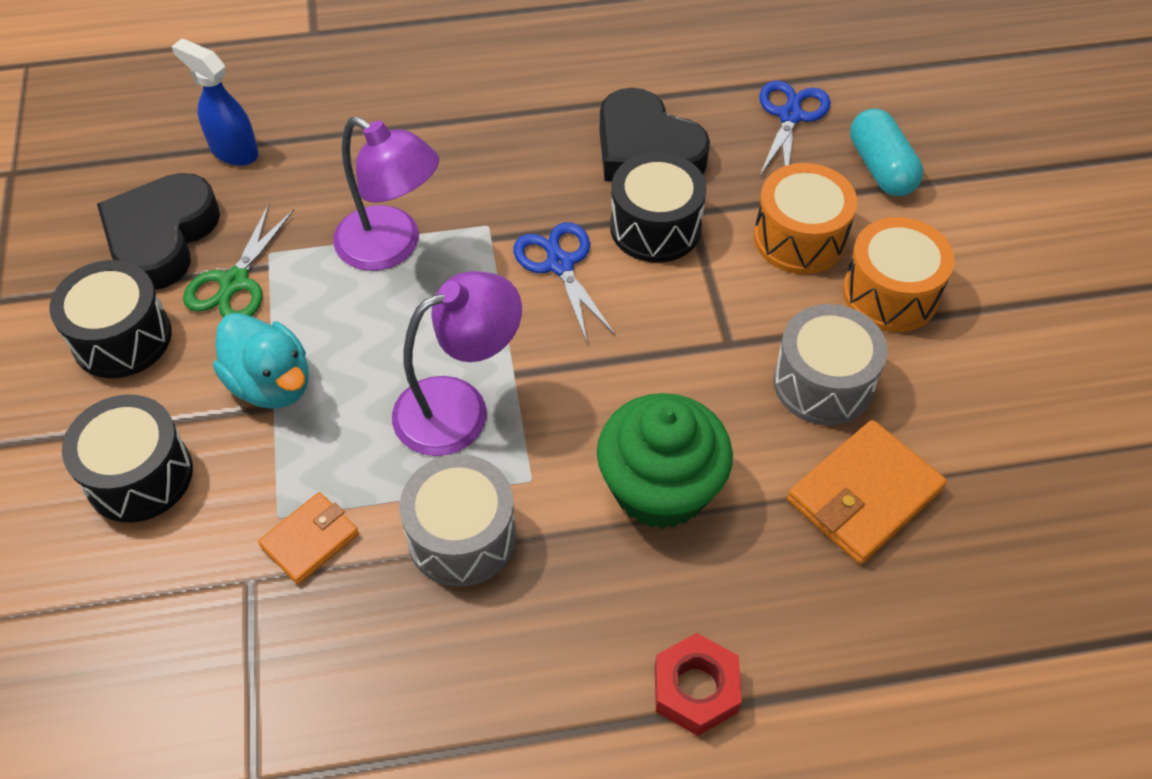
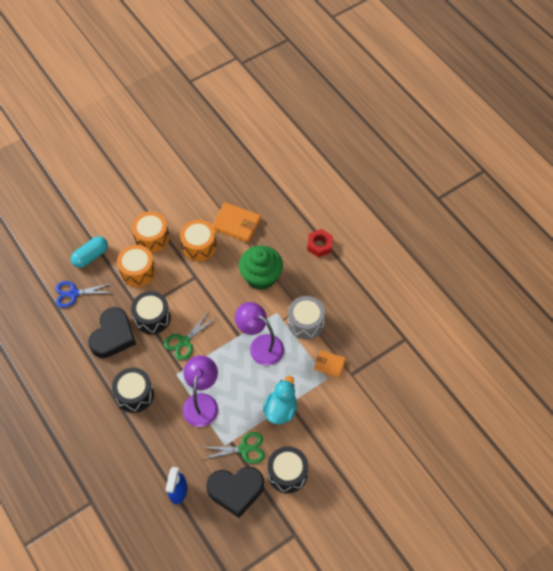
camera: 115 degrees left, 5 degrees up
(139, 475) = (336, 430): black drum -> black drum (135, 394)
(559, 264) = (184, 342): blue scissors -> green scissors
(823, 383) = (199, 246): grey drum -> orange drum

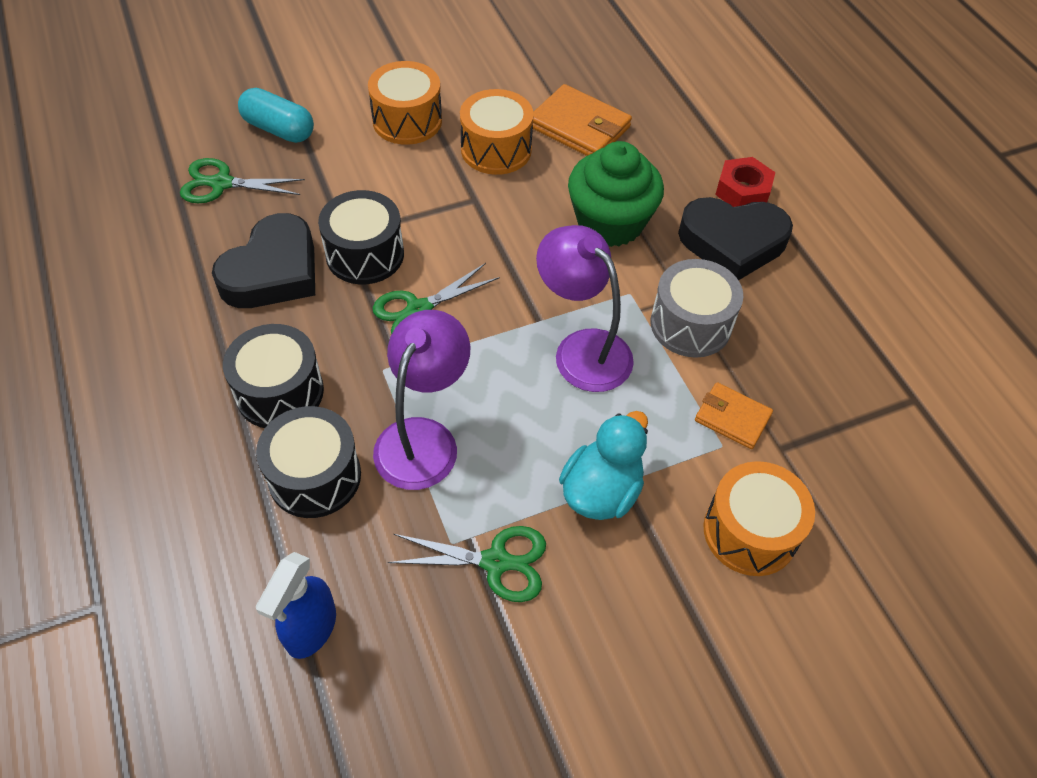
camera: 10 degrees right, 5 degrees down
(73, 293) = (221, 183): blue scissors -> green scissors
(91, 256) = (279, 129): turquoise capsule -> turquoise capsule turned 60 degrees clockwise
(138, 271) = (362, 169): orange drum -> orange drum (750, 532)
(236, 490) = (452, 658): black heart -> black heart (732, 243)
(287, 473) = (589, 644): black drum -> black drum (315, 476)

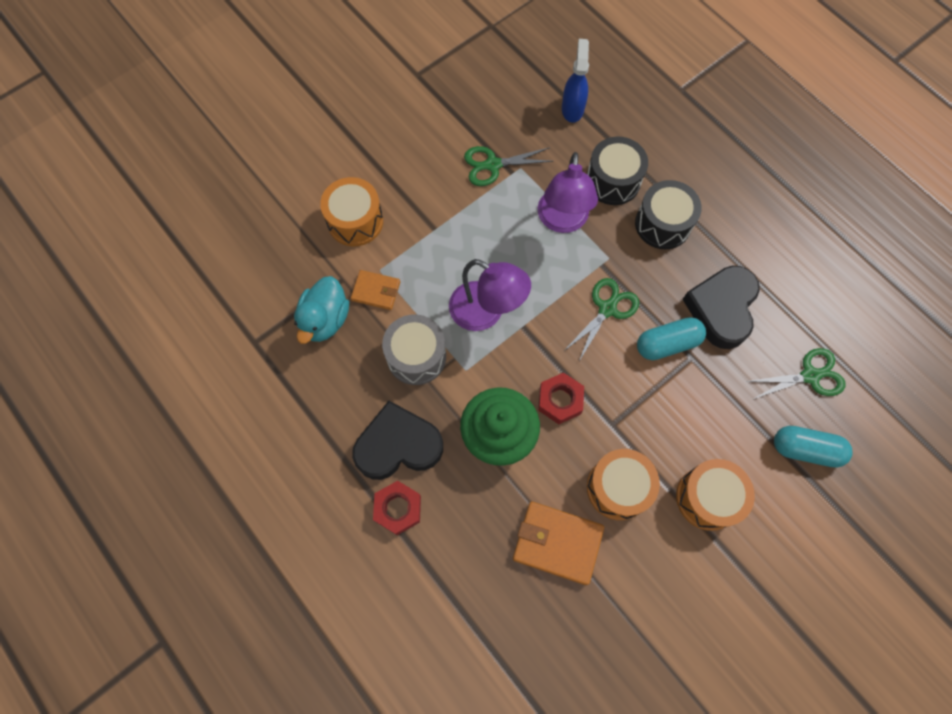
camera: 165 degrees right, 15 degrees up
(365, 254) = (667, 344): black drum -> turquoise capsule
(525, 235) = (560, 400): none -> red nut
(601, 491) = (446, 220): turquoise duck -> turquoise duck (325, 320)

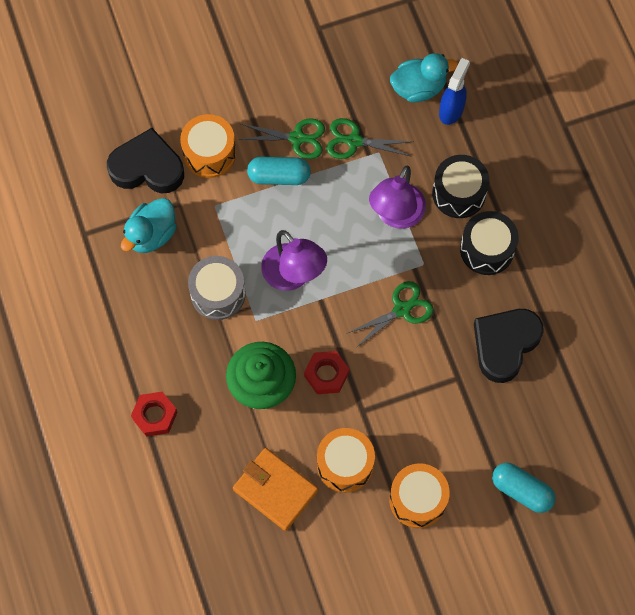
camera: 20 degrees right, 0 degrees up
(376, 291) = (204, 224): orange wallet -> none
(398, 445) = (174, 364): black heart -> black heart (147, 167)
(533, 98) = (419, 88): none -> turquoise duck
(667, 344) = (442, 359): turquoise capsule -> turquoise capsule (279, 176)
(810, 375) = (556, 430): green scissors -> green scissors (297, 138)

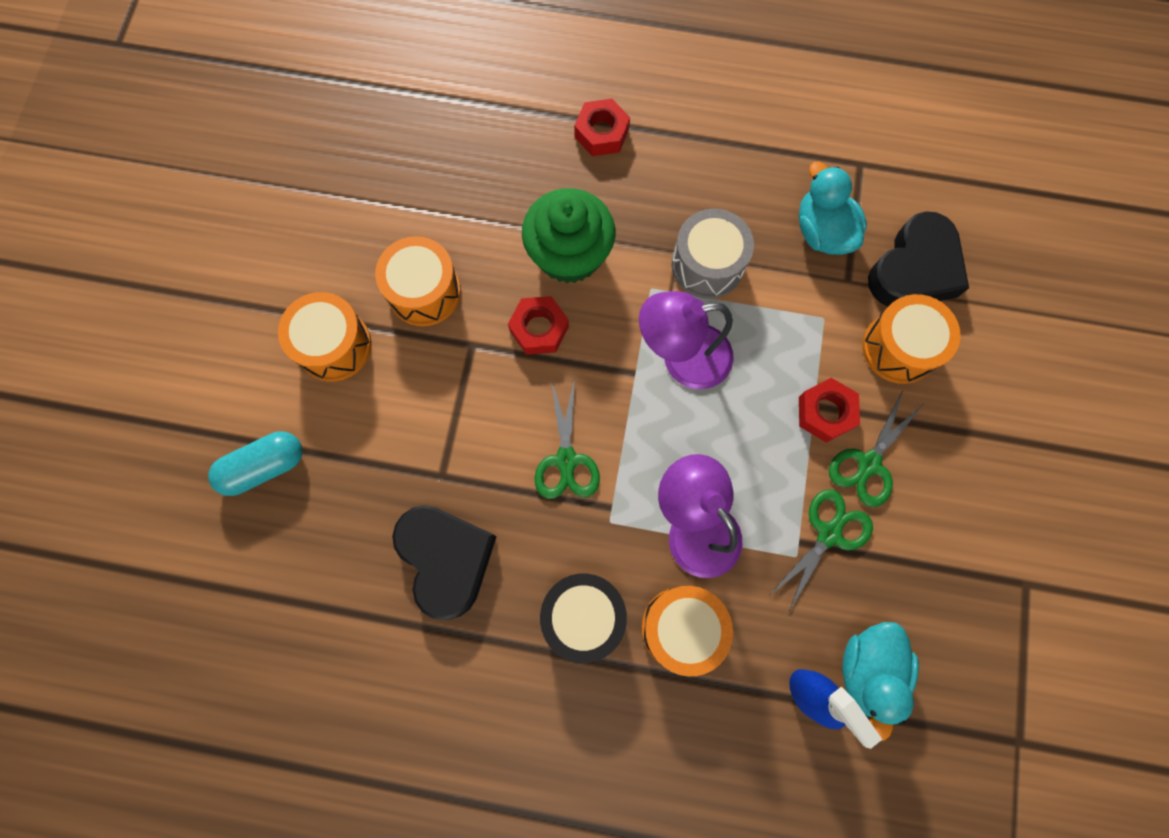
camera: 120 degrees right, 5 degrees up
(275, 490) = (444, 207): orange wallet -> none
(279, 176) = (825, 412): turquoise capsule -> red nut
(459, 193) = (682, 628): black drum -> orange drum

